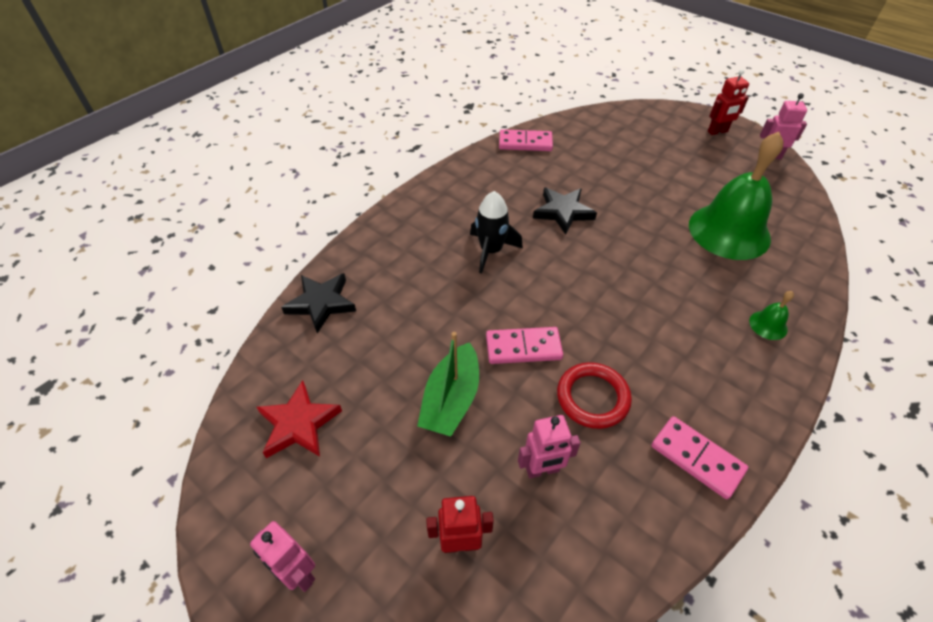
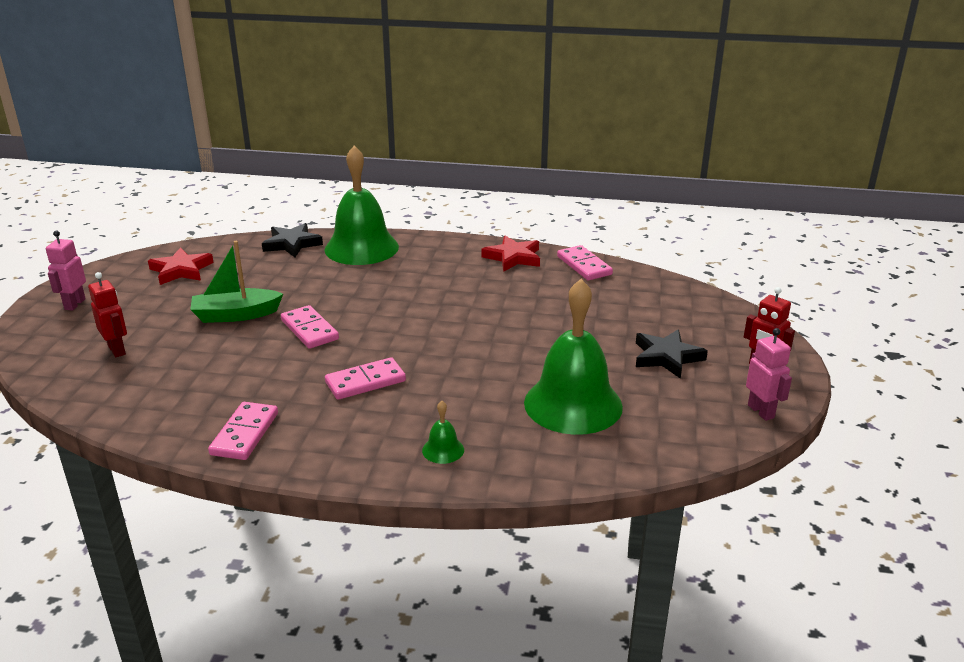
camera: 60 degrees right, 20 degrees down
(379, 254) = (361, 248): none -> green bell
(481, 171) = (513, 257): none -> red star
(491, 251) = (410, 288): black rocket -> none
(542, 470) = (193, 366): pink robot -> none
(563, 212) = (499, 308): black star -> black star (667, 357)
(592, 397) = (278, 372): red ring -> none
(642, 338) = (365, 382): none -> pink domino

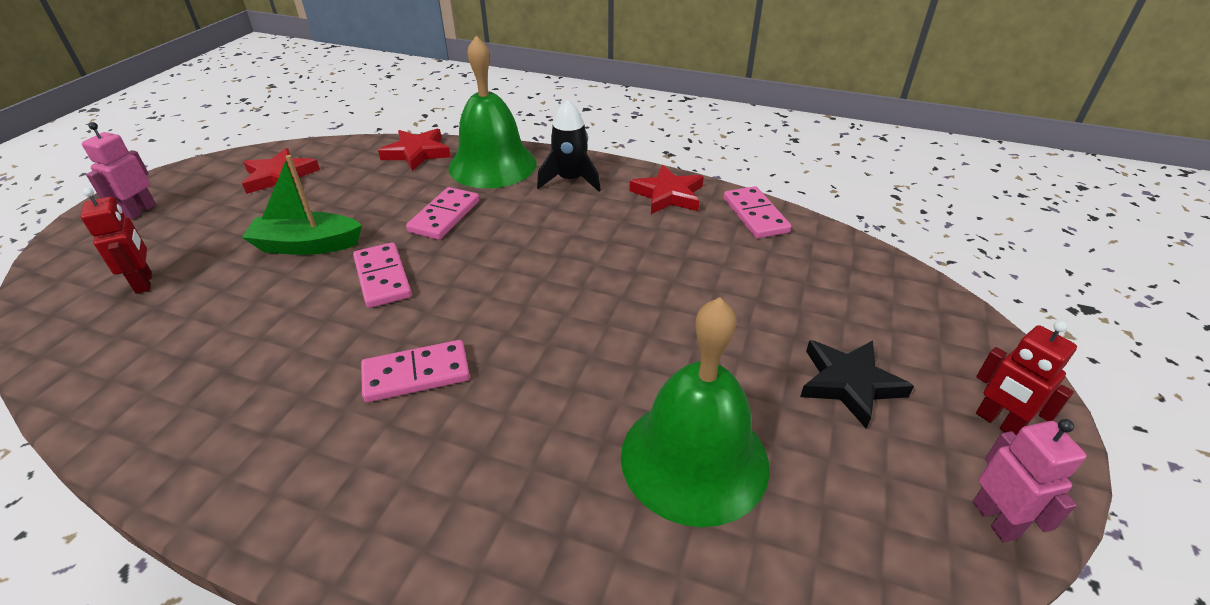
camera: 10 degrees right, 10 degrees up
(245, 434) = (217, 449): pink domino -> pink domino (444, 216)
(292, 244) = (417, 153): black star -> red star
(431, 253) = (570, 180): none -> black rocket
(443, 450) = (475, 527): green bell -> none

